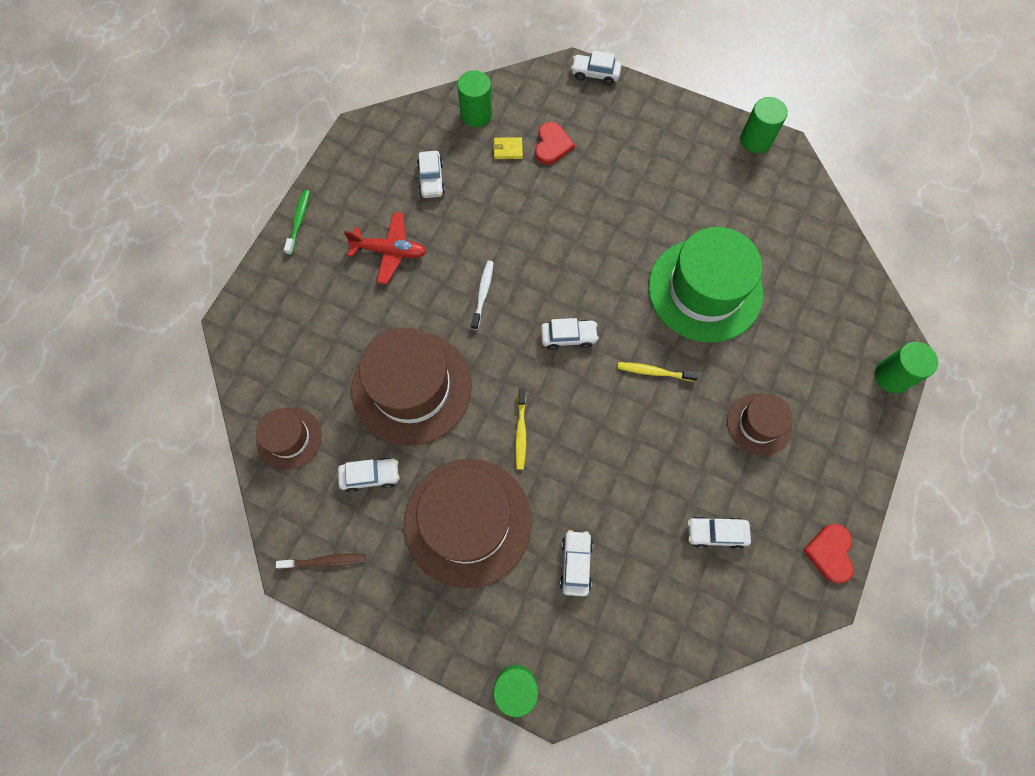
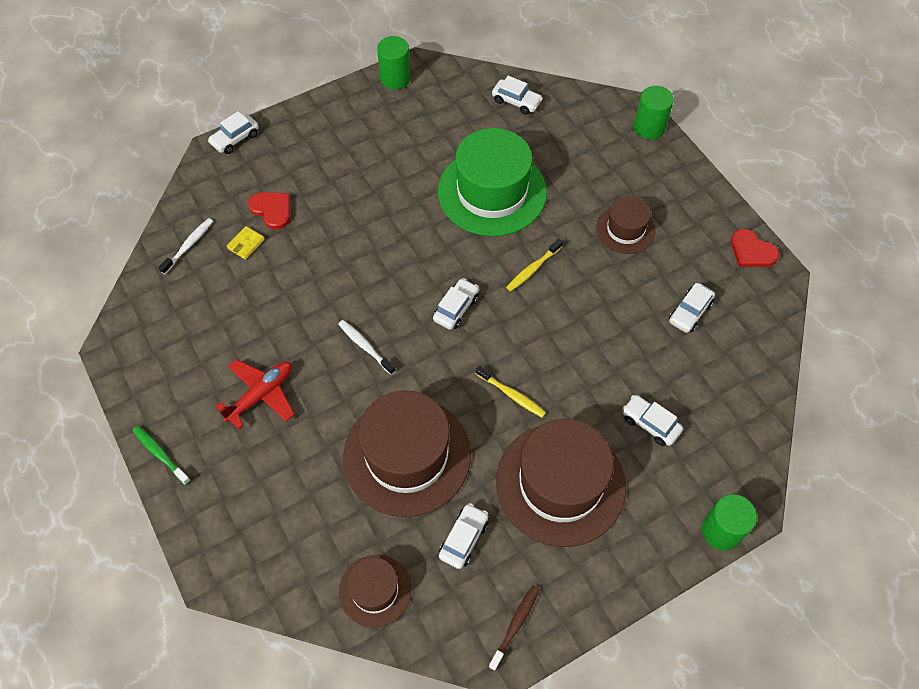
camera: 55 degrees left, 10 degrees down
(431, 179) = (220, 319): white car -> white car (516, 101)
(476, 114) = (188, 246): green cylinder -> white toothbrush

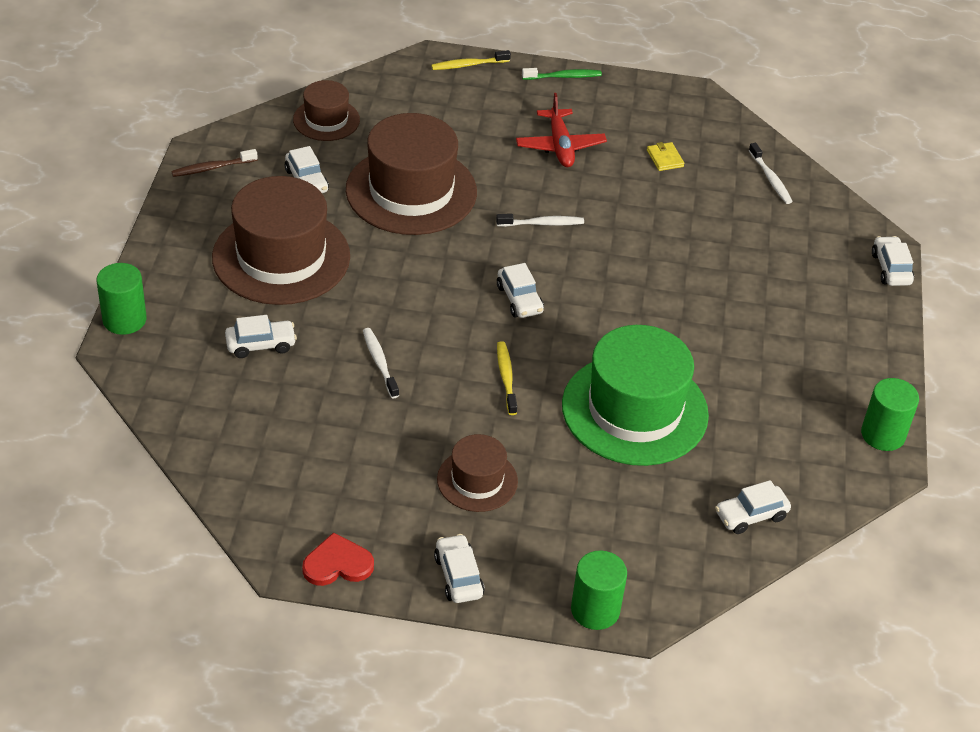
camera: 125 degrees right, 15 degrees down
(246, 244) = (737, 212): yellow wallet -> yellow wallet (665, 158)
(272, 210) = (765, 247): red heart -> none
(511, 395) = (392, 279): yellow toothbrush -> yellow toothbrush (468, 65)
(515, 625) = (212, 168): brown toothbrush -> brown toothbrush turned 90 degrees clockwise
(592, 343) = (380, 363): none -> white toothbrush
(690, 312) = (329, 456): white car -> white car (458, 576)

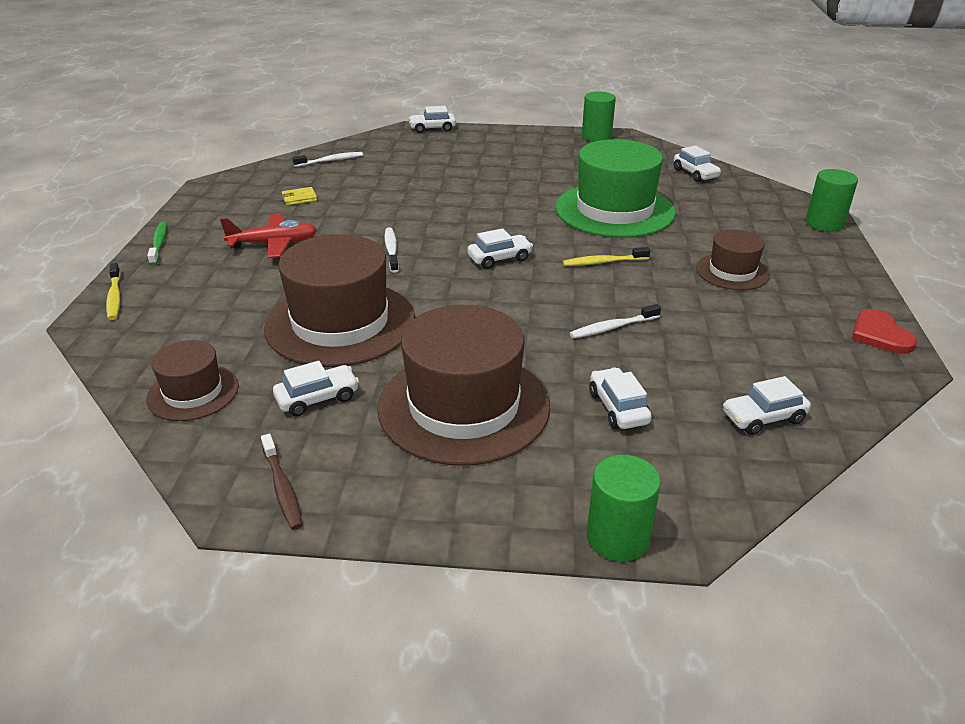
camera: 90 degrees left, 10 degrees down
(458, 576) = (841, 276): white car -> white car (763, 418)

